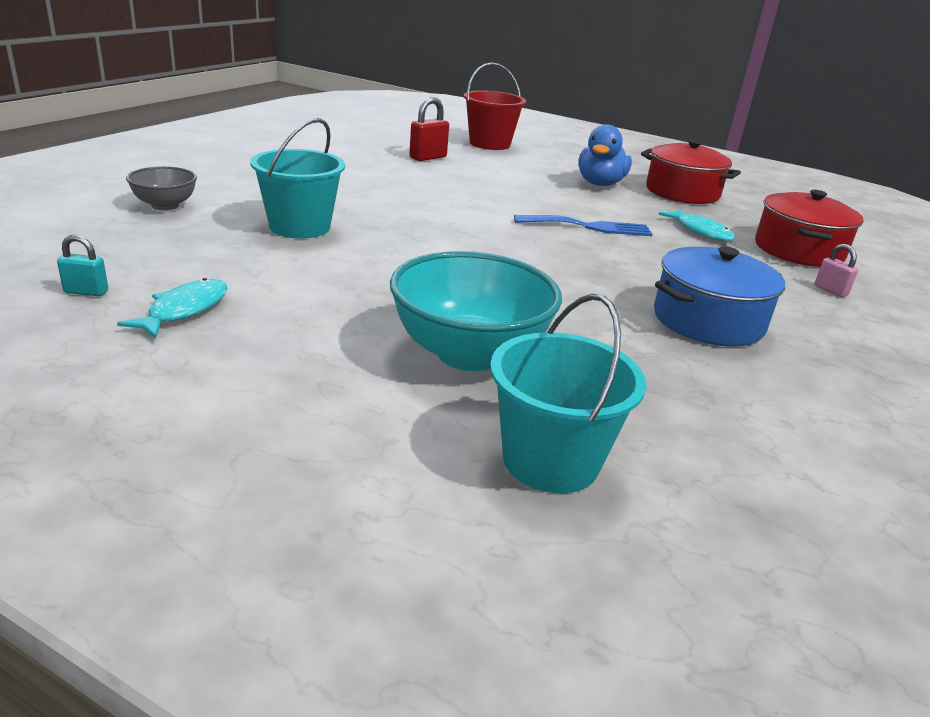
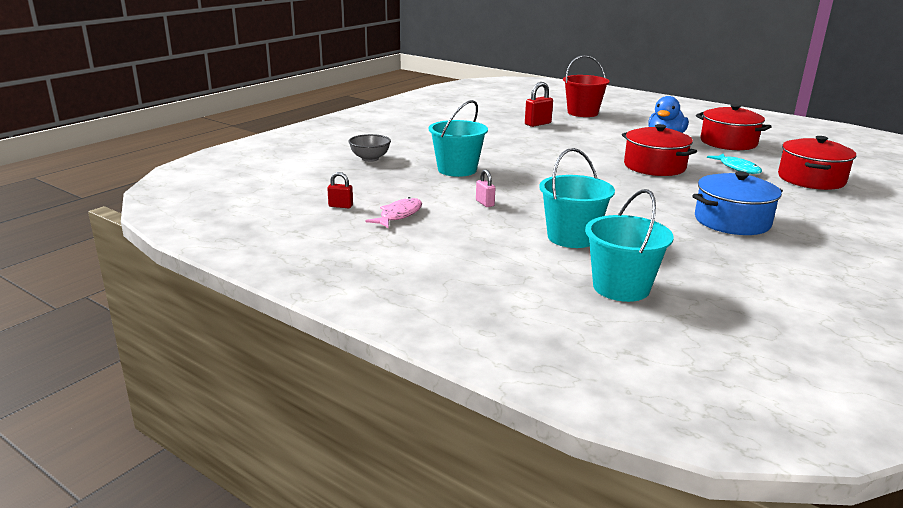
camera: 10 degrees right, 5 degrees down
(86, 292) = (340, 206): turquoise padlock -> red padlock
(184, 310) = (399, 215): turquoise fish -> pink fish
(469, 353) = (571, 237): turquoise bowl -> turquoise bucket
(589, 227) = (654, 166): blue fork -> red pot
(830, 290) = (828, 204): pink padlock -> pink padlock (485, 203)

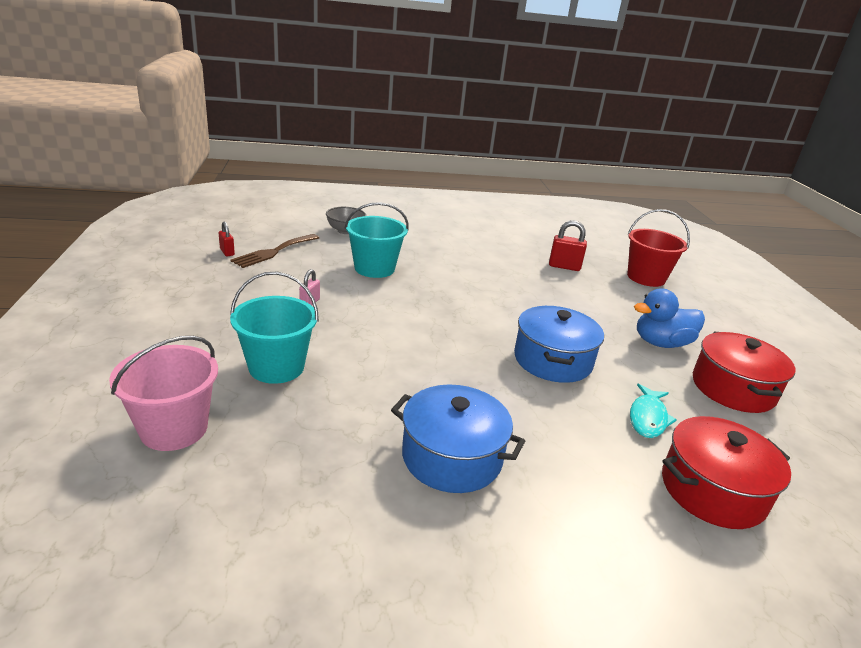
camera: 45 degrees right, 5 degrees up
(370, 191) = (274, 252): none -> brown fork
(399, 215) = (235, 277): pink fish -> none
(621, 287) = (174, 429): turquoise bucket -> pink bucket
(654, 166) = (552, 360): red pot -> blue pot

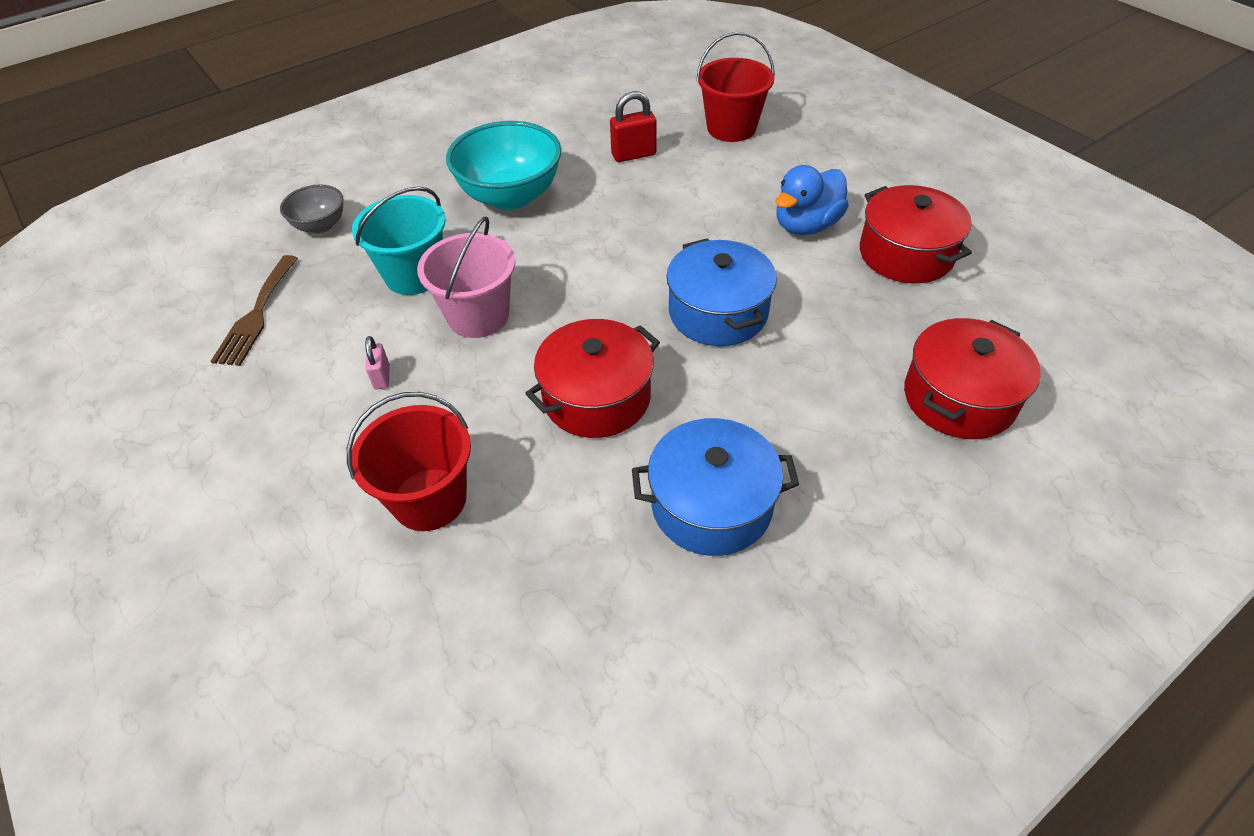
camera: 25 degrees left, 20 degrees up
(174, 429) = (391, 657): pink bucket -> pink bucket (478, 316)
(227, 252) = (191, 349): red padlock -> none
(276, 367) = (429, 499): turquoise bucket -> red bucket
(427, 366) = (596, 397): none -> red pot
(466, 257) = (510, 196): none -> turquoise bowl
(648, 417) = (855, 340): turquoise fish -> none

